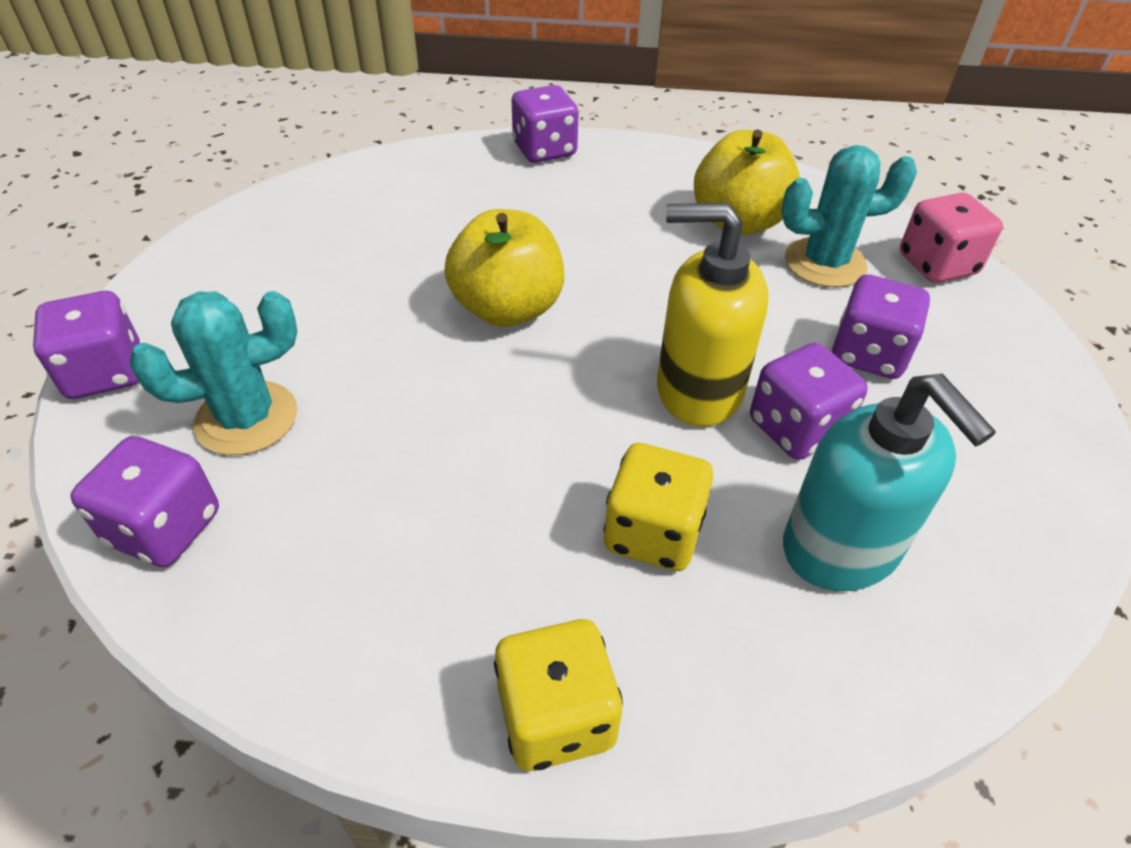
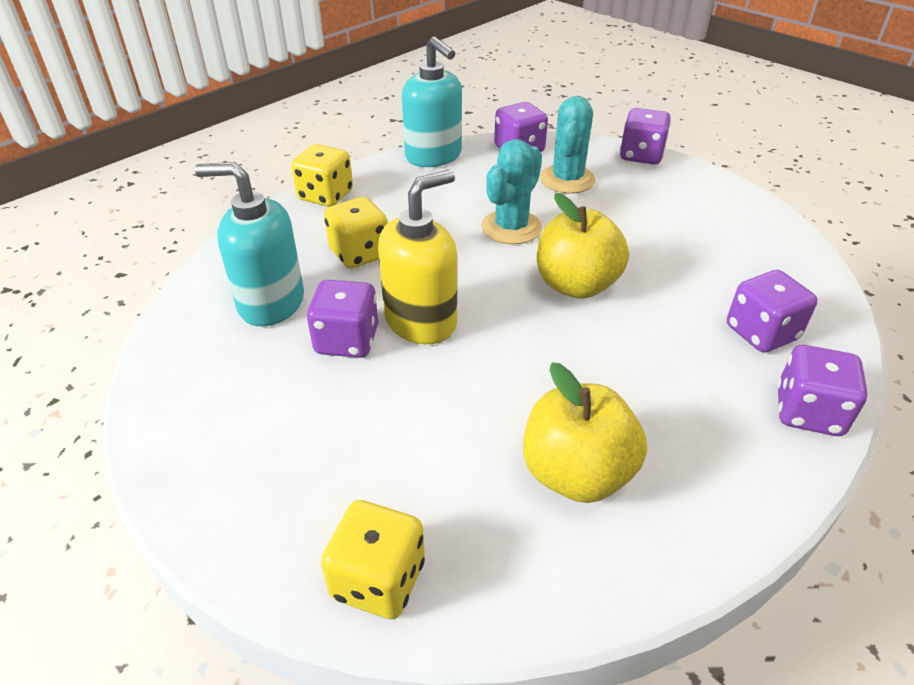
camera: 130 degrees right, 5 degrees down
(274, 644) = (434, 156): none -> turquoise soap dispenser
(825, 263) = (465, 488): turquoise cactus -> turquoise cactus (511, 227)
(868, 354) = (352, 424): purple dice -> purple dice (761, 333)
(937, 265) = (378, 580): pink dice -> yellow dice

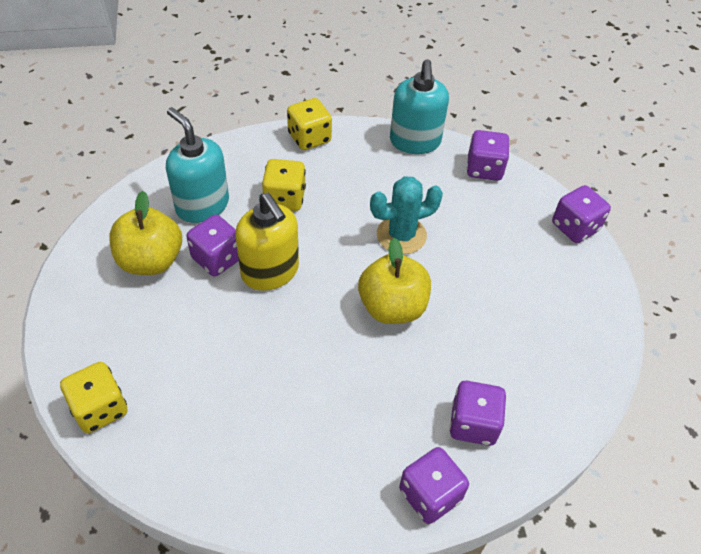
camera: 35 degrees right, 10 degrees up
(421, 321) = (270, 272): yellow soap dispenser -> yellow soap dispenser turned 60 degrees clockwise
(567, 179) = (489, 217): turquoise cactus -> none
(576, 473) = (249, 427): yellow apple -> yellow apple (151, 261)

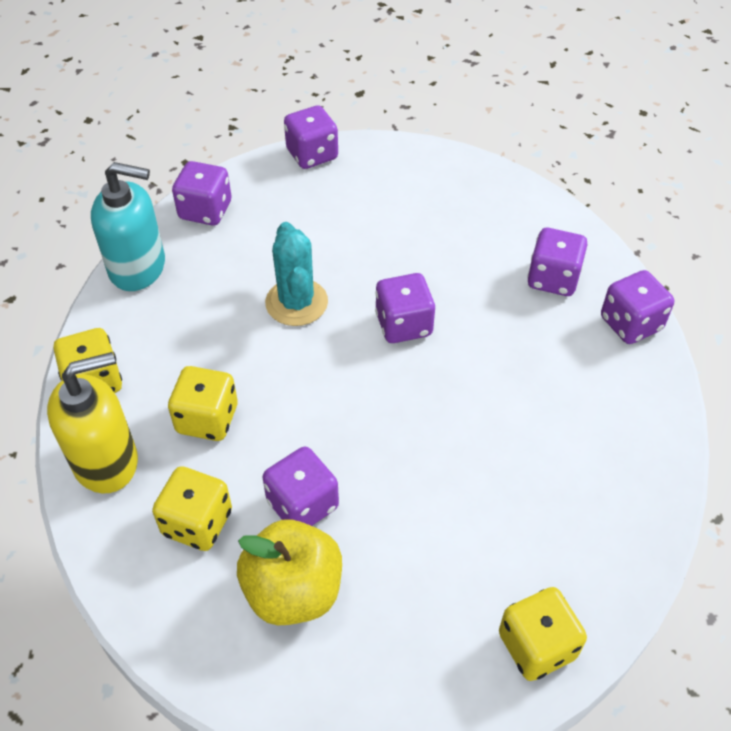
camera: 80 degrees left, 0 degrees up
(202, 205) = (197, 523): turquoise soap dispenser -> yellow dice
(270, 272) = (335, 443): yellow soap dispenser -> yellow soap dispenser (106, 461)
(392, 307) = (404, 325): yellow apple -> purple dice

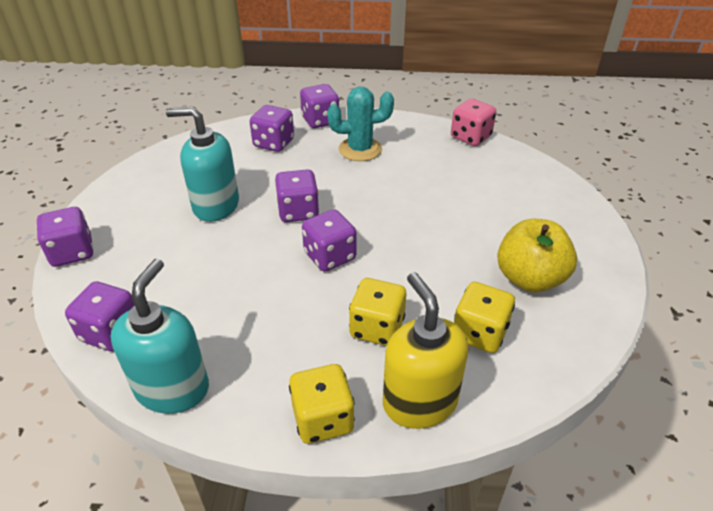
camera: 85 degrees left, 10 degrees down
(296, 302) = (258, 269): turquoise cactus -> turquoise cactus (360, 149)
(302, 504) = (459, 272): purple dice -> purple dice (330, 256)
(403, 246) = (215, 205): none -> turquoise soap dispenser
(536, 646) = (546, 180): yellow dice -> none
(644, 534) = (470, 137): none -> pink dice

